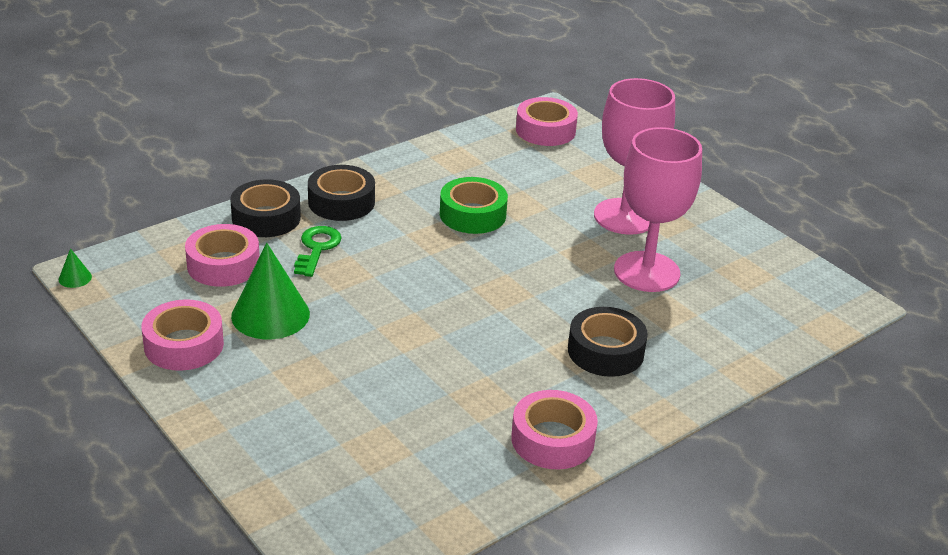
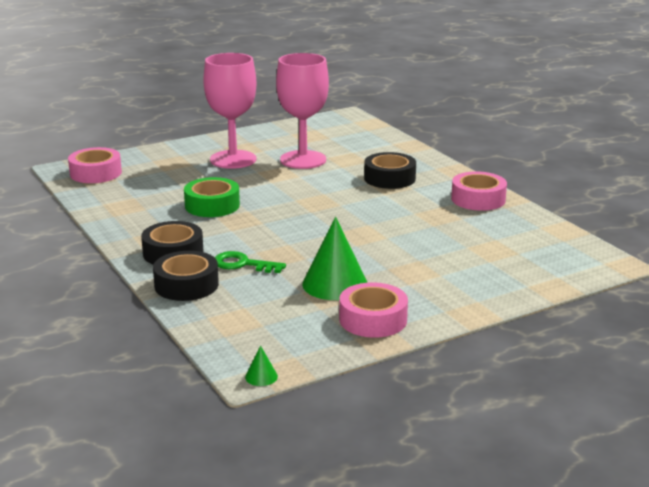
camera: 80 degrees left, 10 degrees down
(223, 265) = (257, 304): pink tape -> none

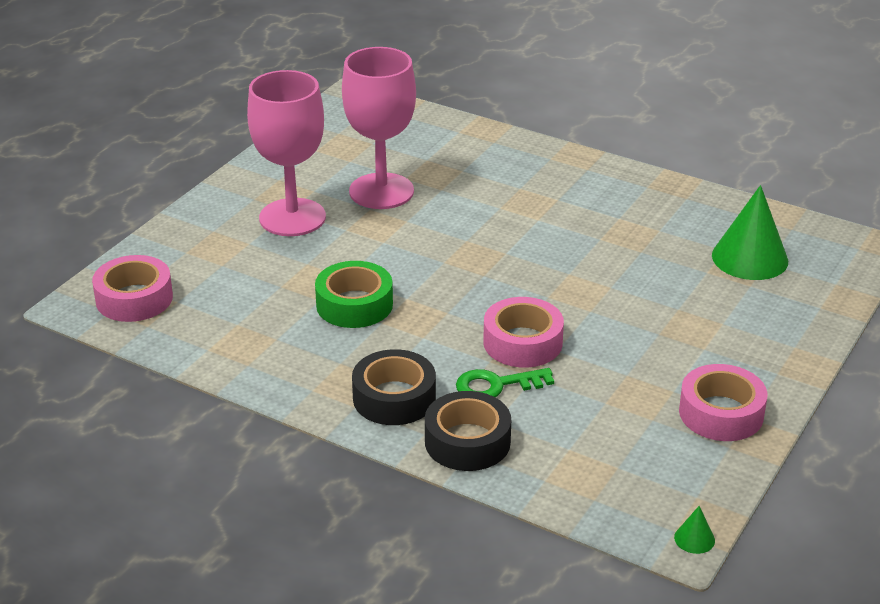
camera: 30 degrees left, 10 degrees up
(335, 284) = (629, 377): green cone -> green cone (750, 258)
(389, 178) = (516, 191): black tape -> none
(478, 199) = (646, 194): pink tape -> pink tape (522, 342)

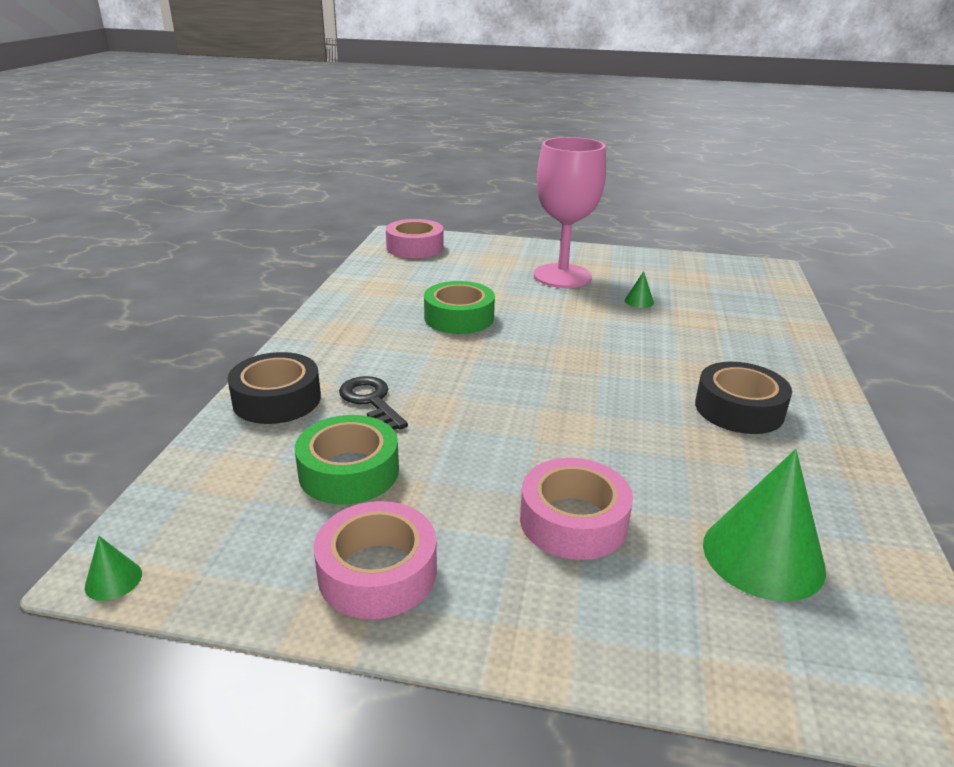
camera: 70 degrees right, 5 degrees down
(381, 191) = (639, 301): pink goblet -> green cone
(394, 398) = (332, 355): black tape -> black tape (739, 409)
(496, 385) = (371, 401): green key -> black key
(522, 342) = (450, 405): pink tape -> pink tape (573, 521)
(600, 411) = (349, 471): none -> green tape

